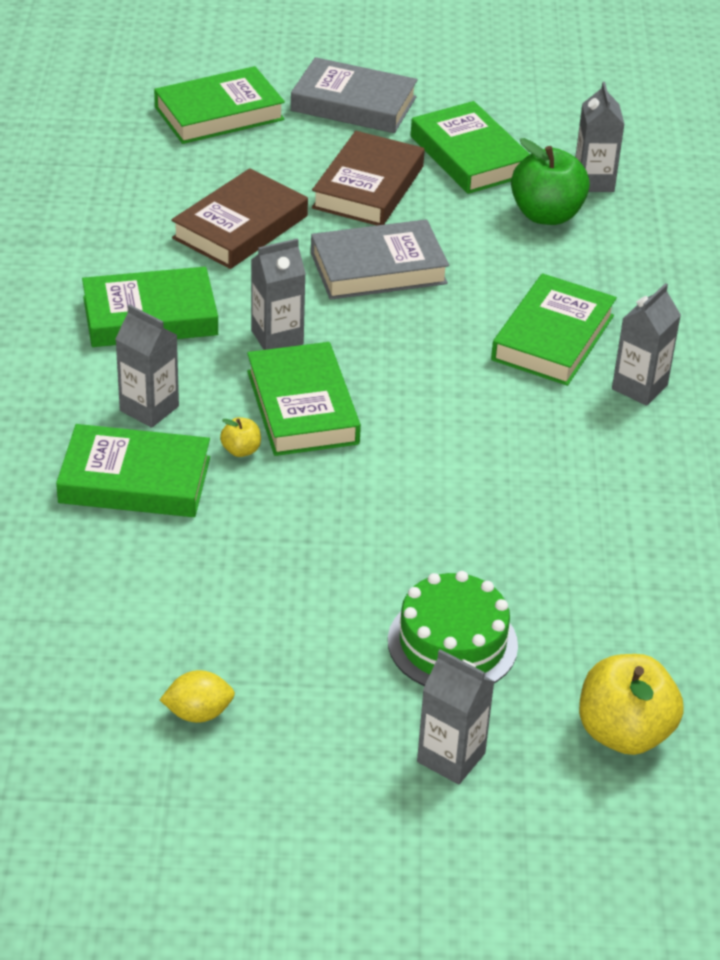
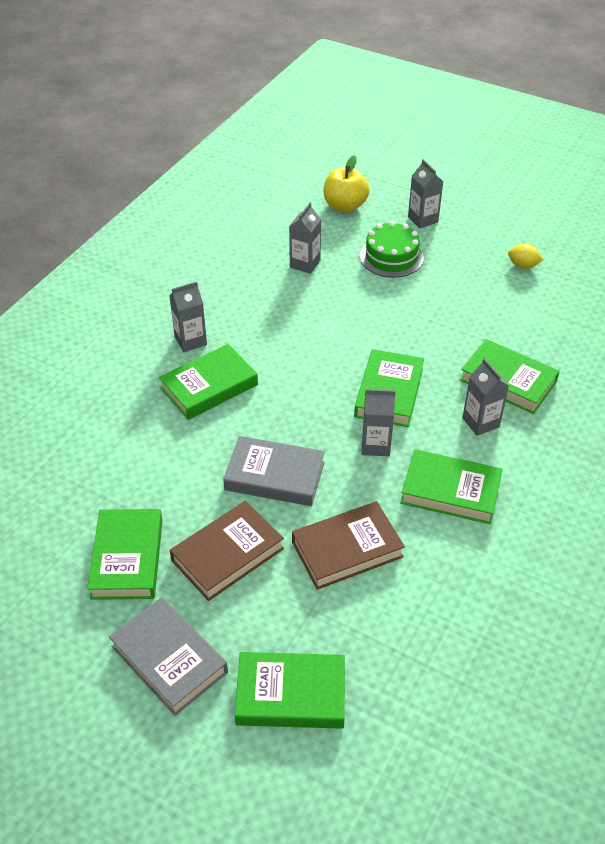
camera: 150 degrees left, 5 degrees up
(241, 450) = (439, 378): yellow apple -> none
(546, 215) = (125, 480): green apple -> none
(593, 181) = (64, 497): grey carton -> grey carton (305, 264)

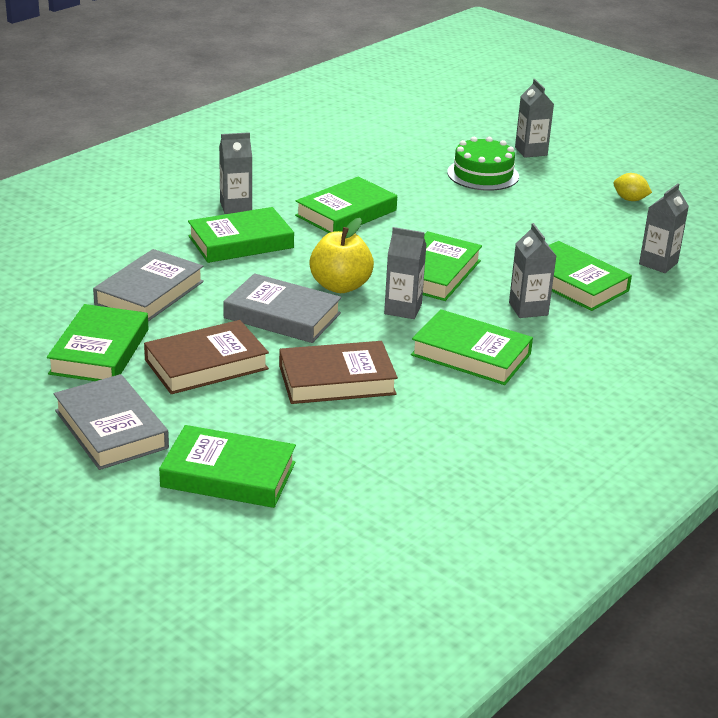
camera: 10 degrees right, 15 degrees down
(148, 471) = (149, 293): none -> grey book
(290, 330) = (346, 213): none -> green book
(305, 264) = (384, 167): grey carton -> grey carton (658, 263)
(345, 206) = (448, 131): yellow apple -> yellow apple (340, 286)

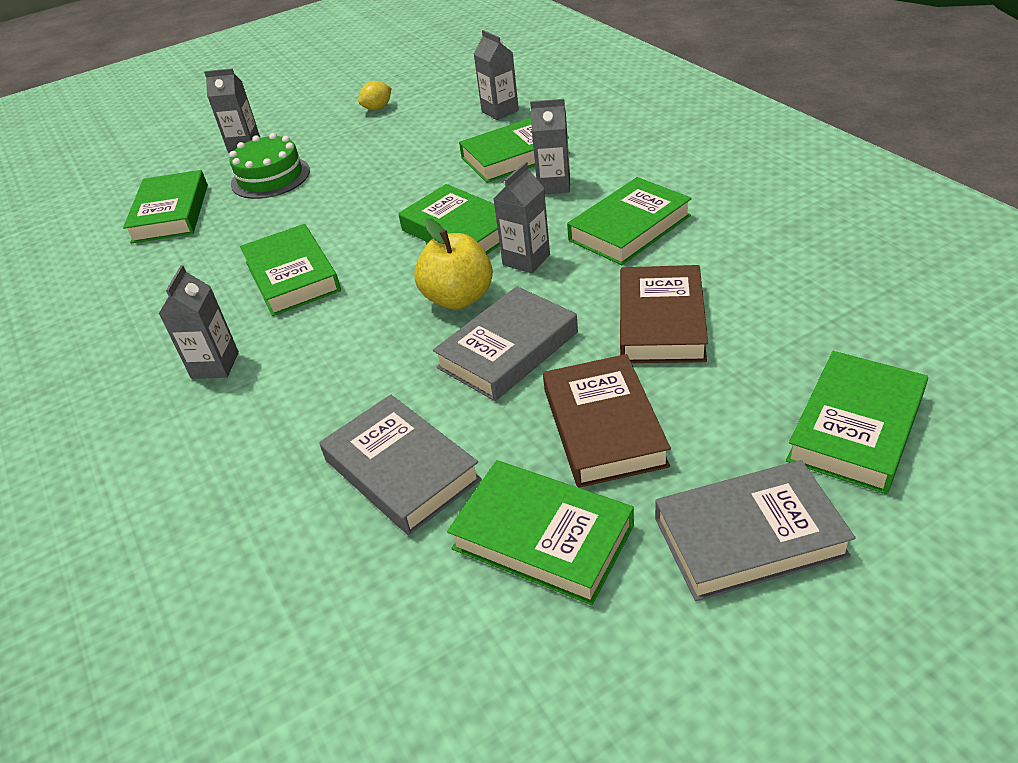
camera: 65 degrees left, 10 degrees up
(241, 242) = (311, 369): green book -> green book (171, 213)

